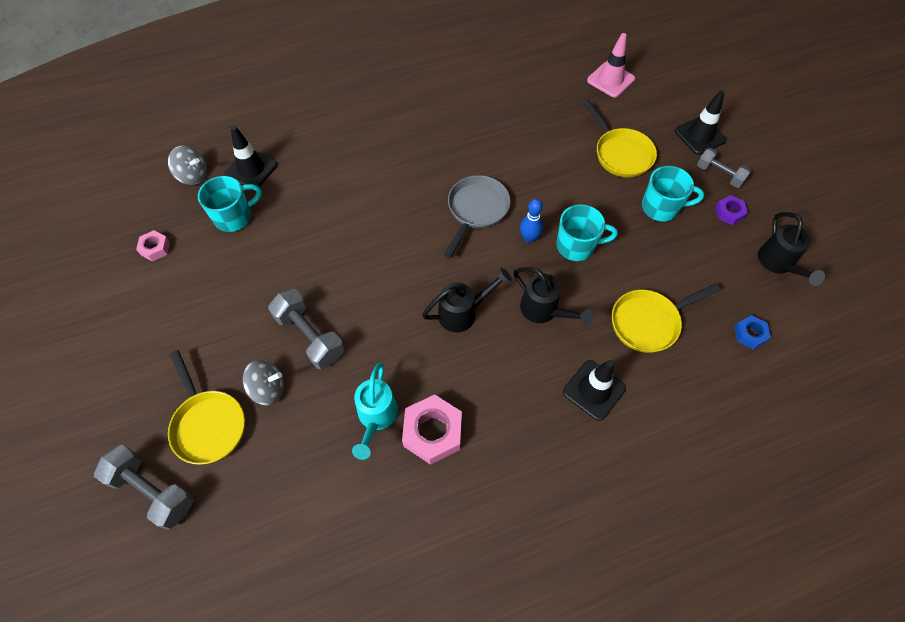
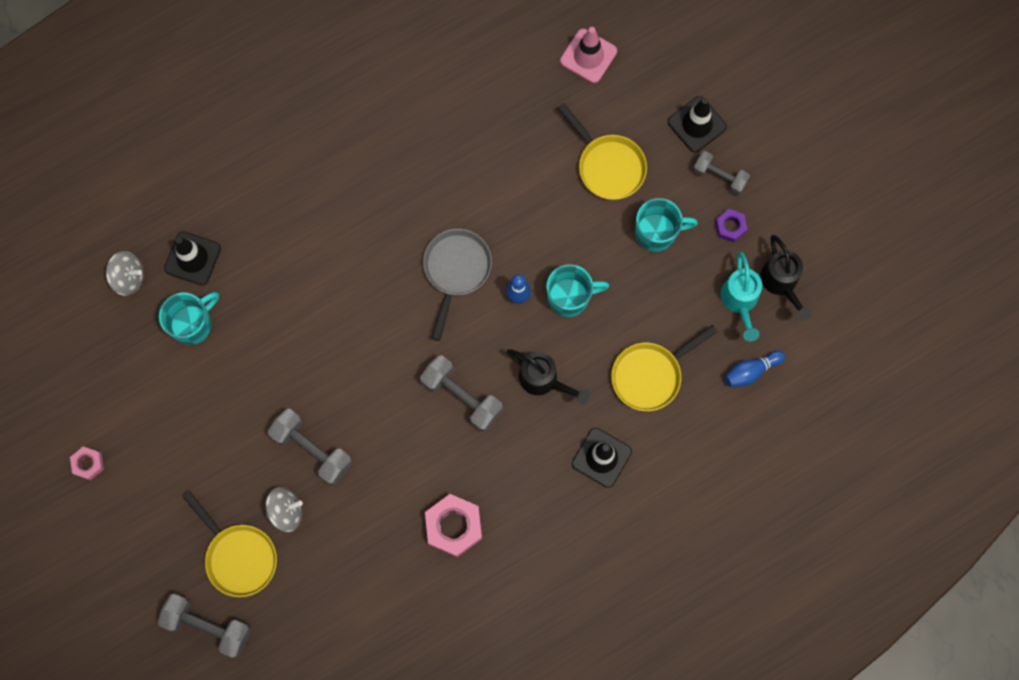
camera: 10 degrees left, 15 degrees up
(155, 248) = (119, 377): pink nut -> pink nut (88, 464)
(376, 417) = (397, 521): turquoise watering can -> turquoise watering can (740, 301)
(463, 313) = (462, 397): black watering can -> grey dumbbell
(749, 334) = (751, 371): blue nut -> blue bowling pin

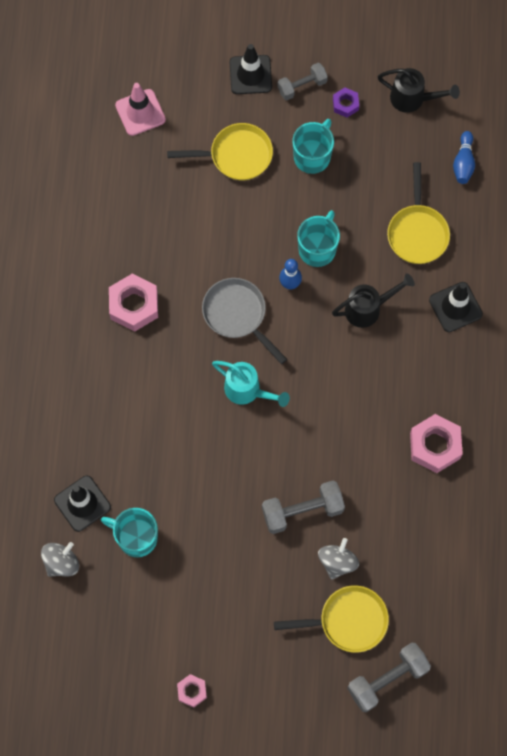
camera: 55 degrees left, 5 degrees down
(192, 324) = (136, 537): turquoise mug -> turquoise mug turned 60 degrees counterclockwise
(402, 177) = (134, 305): none -> pink nut
(462, 397) = (339, 375): grey dumbbell -> none
(740, 301) = (406, 135): turquoise watering can -> turquoise watering can (247, 391)

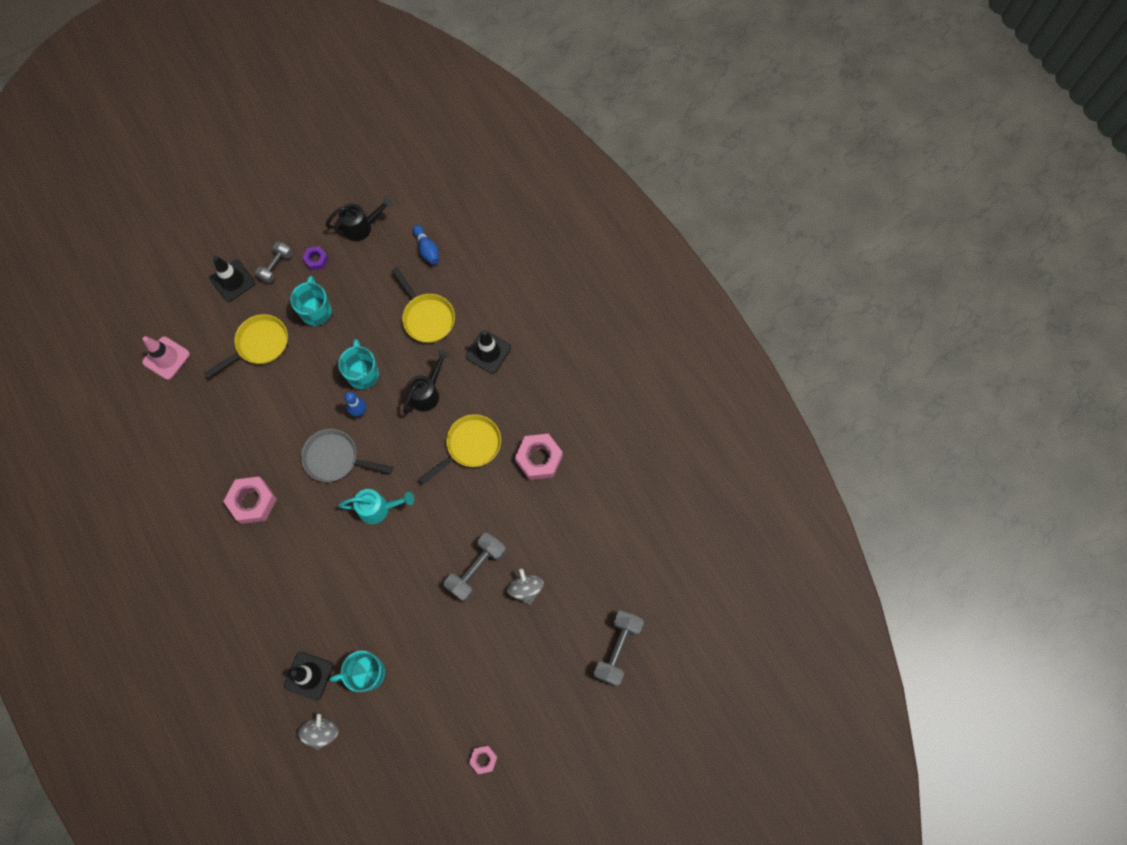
camera: 35 degrees left, 0 degrees up
(348, 621) = (562, 626): yellow pan -> yellow pan (470, 446)

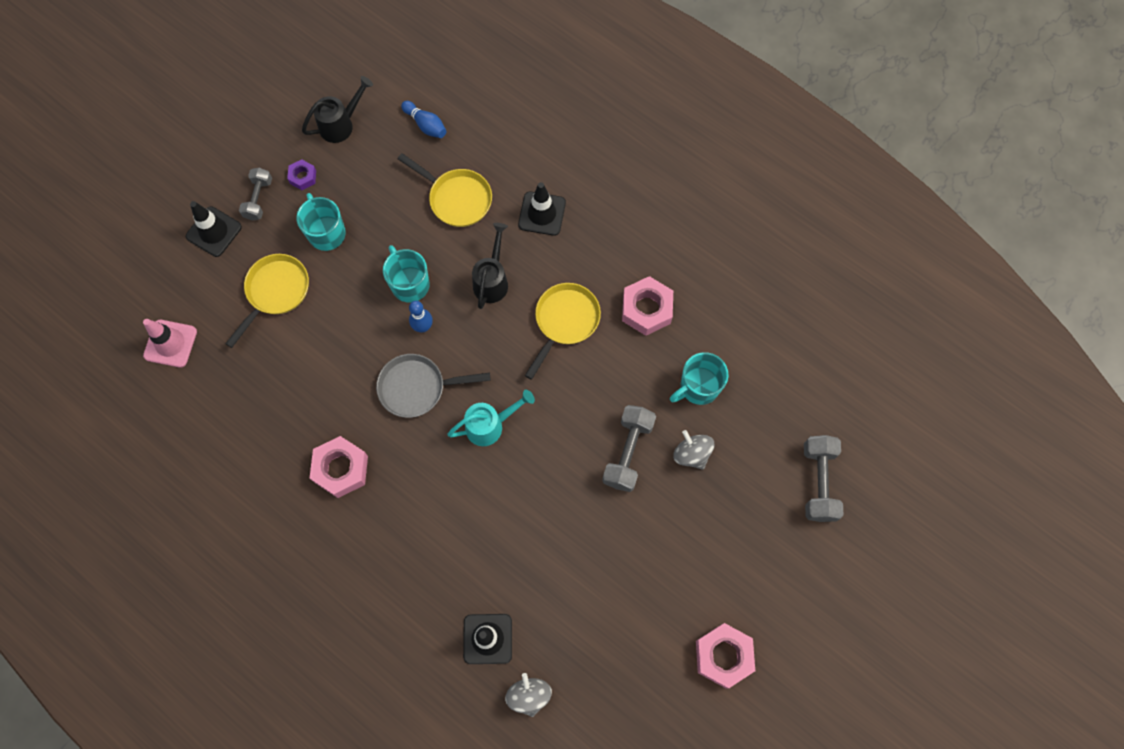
camera: 20 degrees left, 0 degrees up
(366, 673) = (552, 611): turquoise mug -> turquoise mug (698, 387)
(483, 759) = (723, 656): pink nut -> pink nut, size x1.84

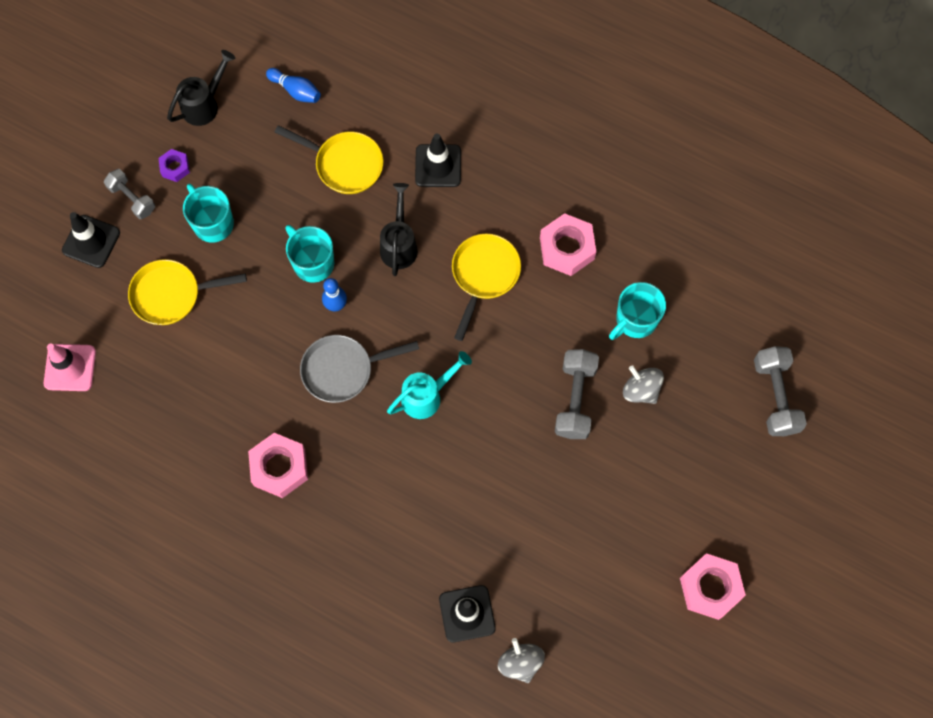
camera: 10 degrees left, 0 degrees up
(258, 199) = (132, 199): grey dumbbell -> grey dumbbell turned 45 degrees counterclockwise
(275, 292) = (171, 294): yellow pan -> yellow pan turned 120 degrees counterclockwise

